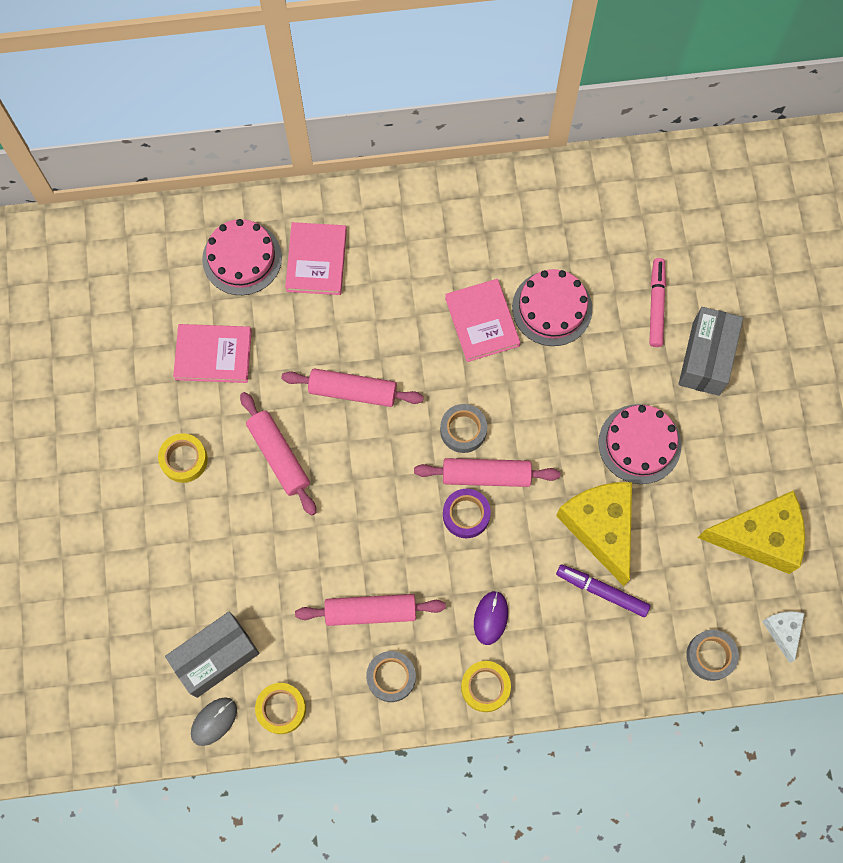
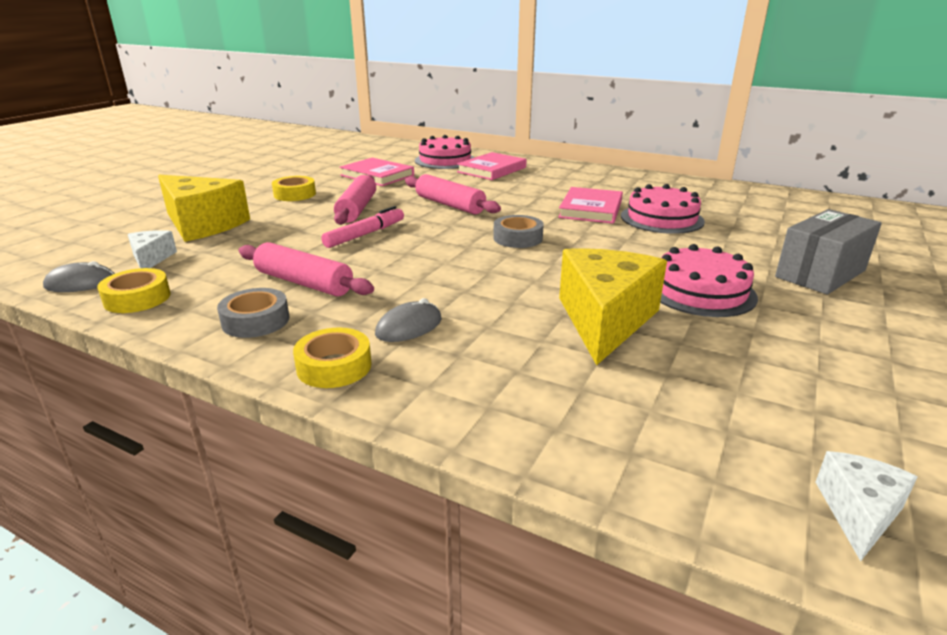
camera: 35 degrees right, 45 degrees down
(216, 657) = (151, 258): grey box -> white cheese
(466, 515) = (466, 270): purple tape -> none
(486, 475) = (512, 260): pink rolling pin -> none
(490, 618) = (409, 327): purple mouse -> grey mouse
(602, 591) = (563, 358): purple marker -> none
(656, 305) = (774, 240): pink marker -> pink marker (365, 234)
(710, 656) = (688, 479): grey tape -> none
(759, 536) = (846, 401): yellow cheese -> yellow cheese (203, 224)

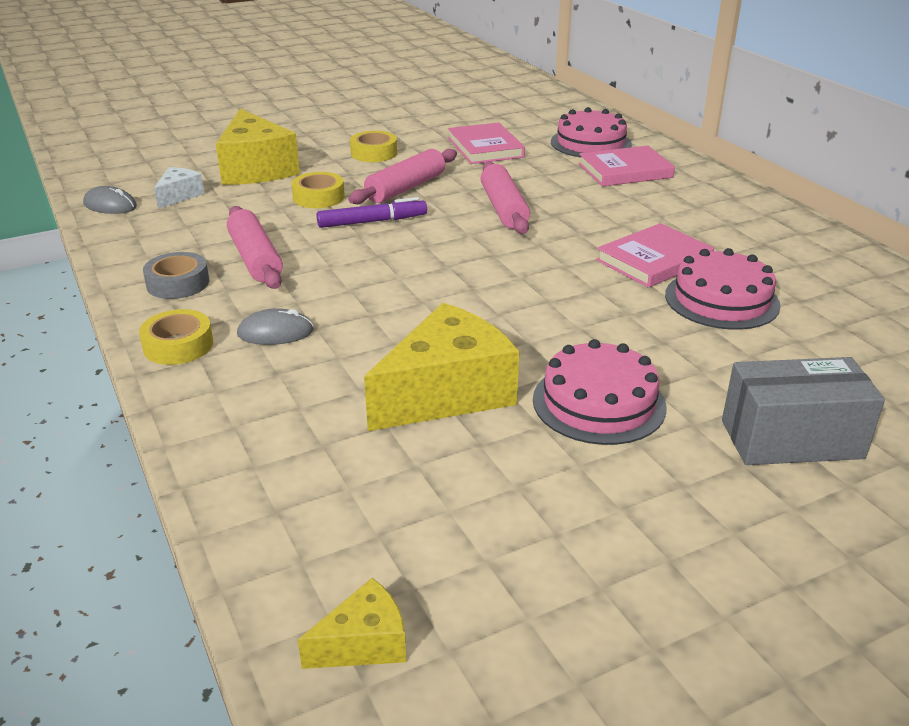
camera: 35 degrees right, 5 degrees up
(137, 298) = (128, 233): yellow tape -> yellow tape (318, 197)
(365, 234) = (372, 221): pink marker -> purple marker
(518, 238) = (510, 272): grey tape -> none
(858, 513) = (364, 643): white cheese -> yellow cheese

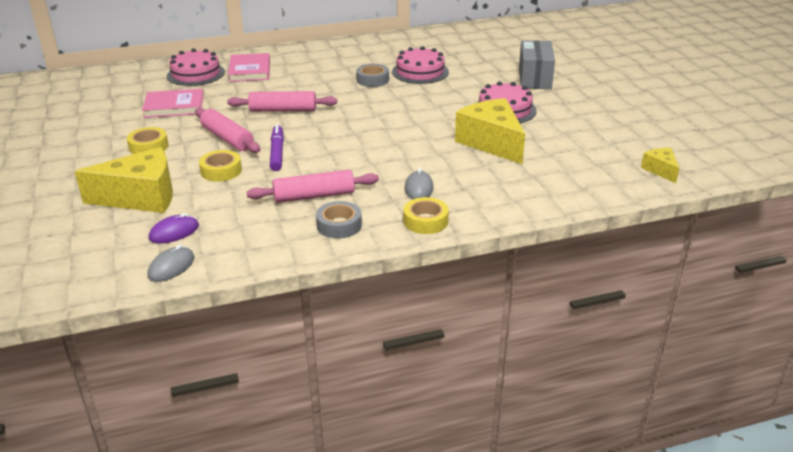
camera: 80 degrees left, 0 degrees up
(179, 196) = (174, 232): white cheese -> purple mouse
(654, 260) = (372, 80): pink book -> grey tape

